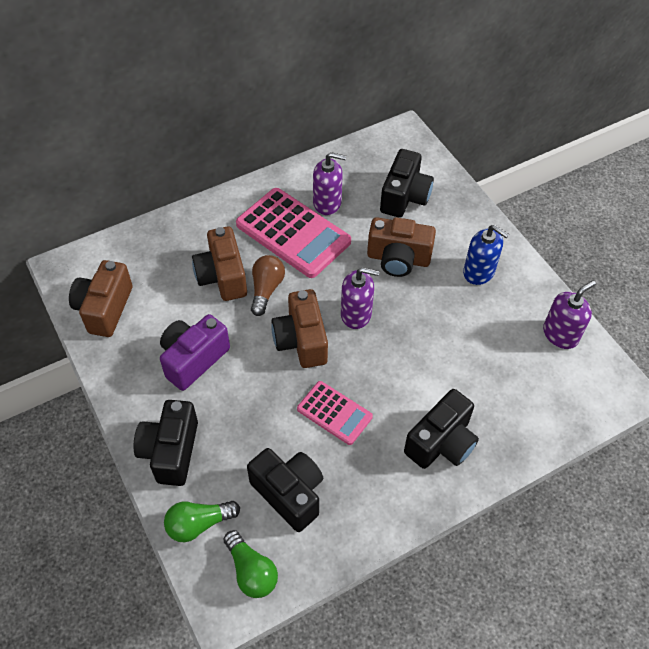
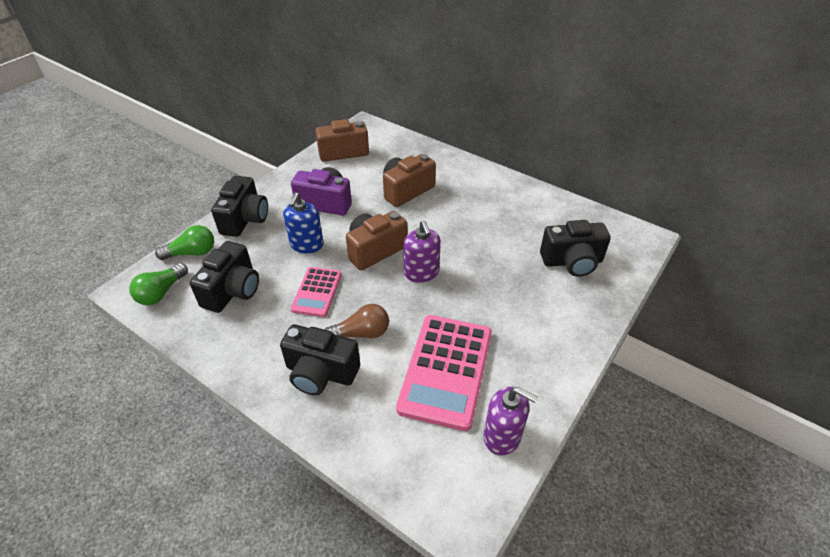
camera: 65 degrees right, 10 degrees down
(170, 451) = (245, 219): black camera -> black camera turned 120 degrees clockwise
(199, 524) = (192, 253): green light bulb -> green light bulb turned 120 degrees clockwise
(266, 289) = (410, 215): brown light bulb -> brown light bulb (361, 333)
(293, 233) = (475, 211): pink calculator -> pink calculator (446, 370)
(327, 203) = (522, 218): purple soap dispenser -> none
(398, 259) = (499, 280): brown camera -> none
(479, 272) = (530, 342): blue soap dispenser -> blue soap dispenser (306, 245)

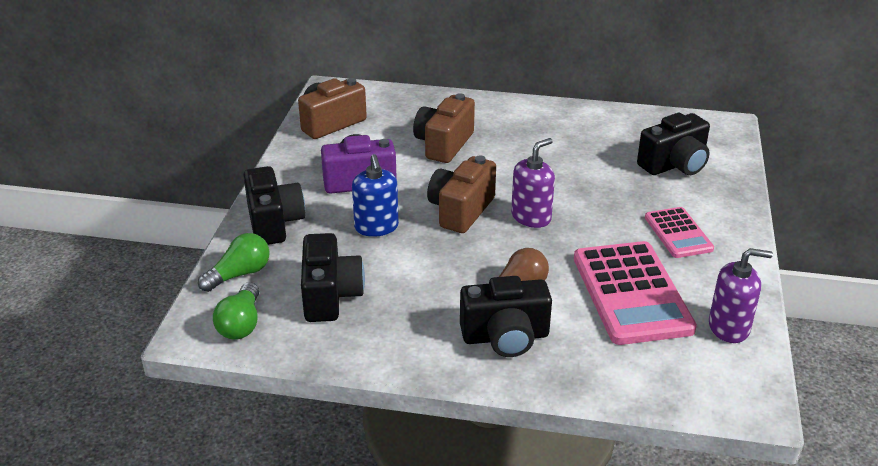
camera: 25 degrees left, 10 degrees down
(317, 292) = (432, 267): pink calculator -> pink calculator (678, 233)
(421, 273) = (531, 217): purple soap dispenser -> purple soap dispenser turned 90 degrees counterclockwise

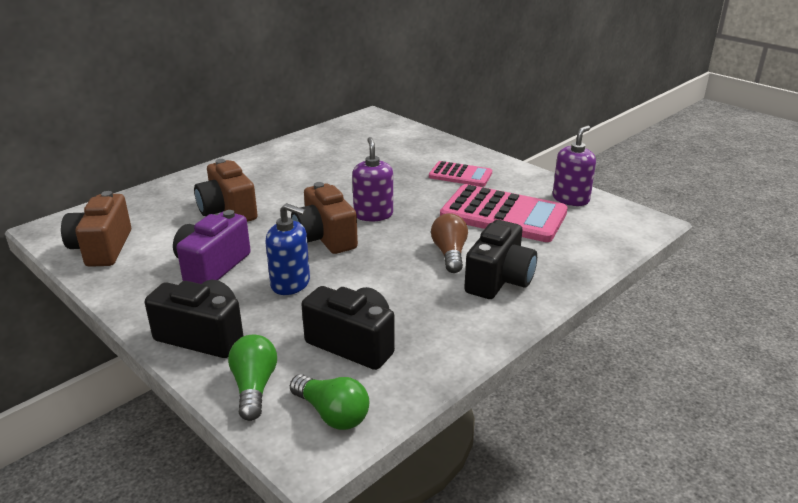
camera: 55 degrees left, 5 degrees down
(674, 165) = (388, 146): black camera -> none

